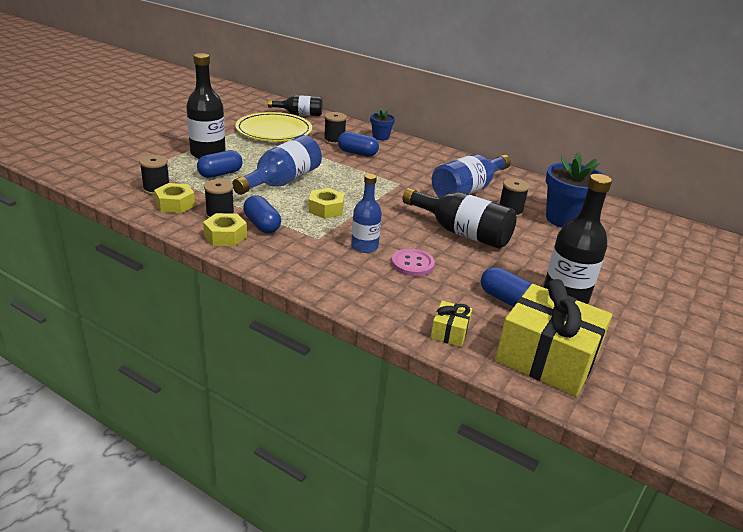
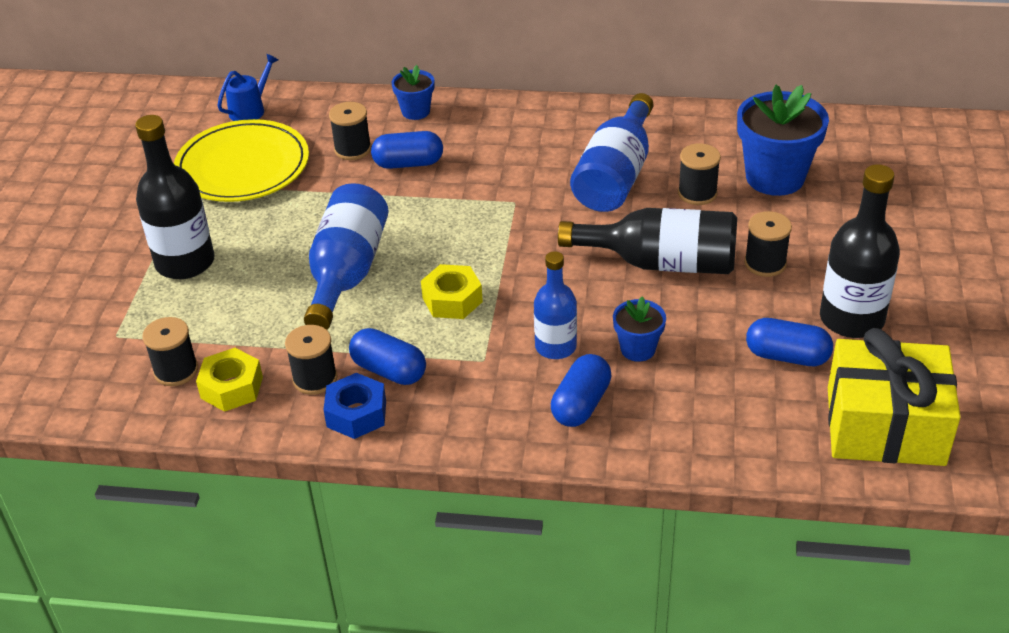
camera: 20 degrees left, 10 degrees up
(220, 174) = (242, 297): blue capsule -> blue capsule (581, 404)
(225, 236) = (356, 414): yellow nut -> blue nut
(299, 114) = (250, 109): black bottle -> blue watering can
(412, 264) = (638, 349): pink button -> blue flower pot
(449, 332) = (755, 440): yellow gift -> none
(527, 253) = (765, 263): none -> black spool

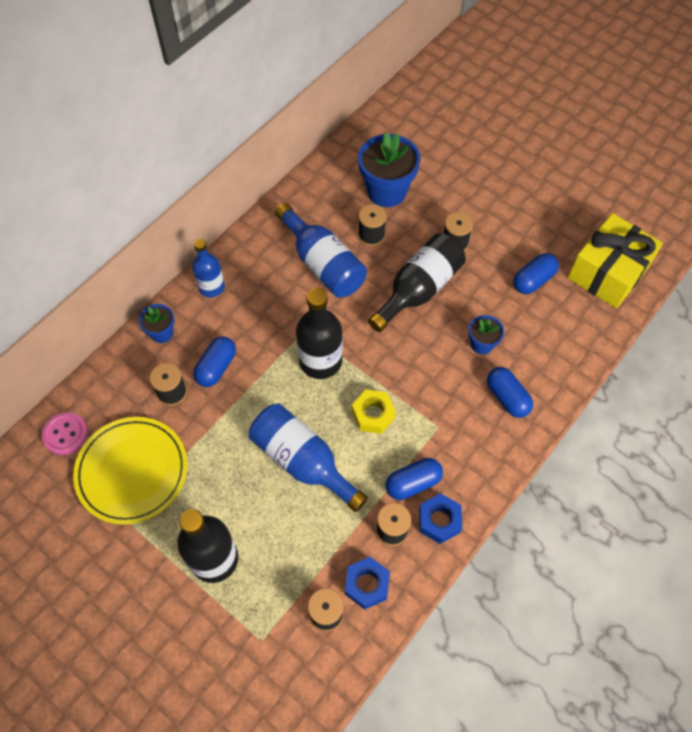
camera: 60 degrees left, 20 degrees up
(231, 387) = (367, 585): yellow nut -> blue nut
(250, 109) = (65, 434): blue watering can -> pink button
(555, 346) = (452, 383): blue bottle -> blue bottle (211, 287)
(851, 319) = (524, 234): black bottle -> black bottle (320, 361)

